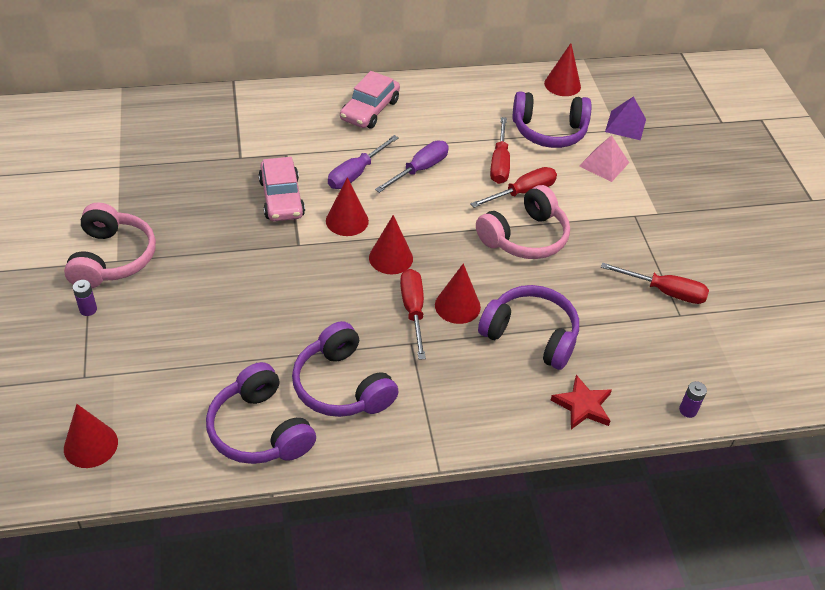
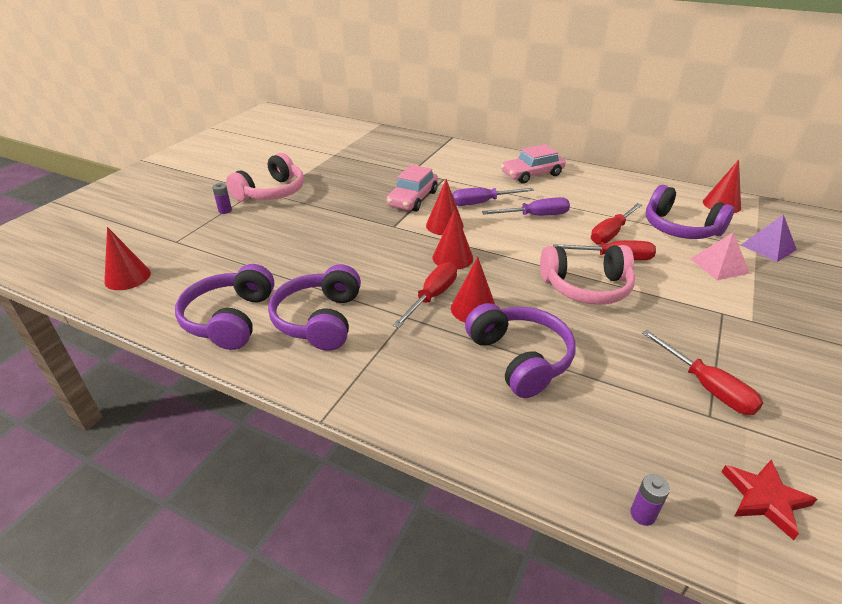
camera: 40 degrees right, 10 degrees down
(583, 405) = (516, 442): red star -> red star (765, 499)

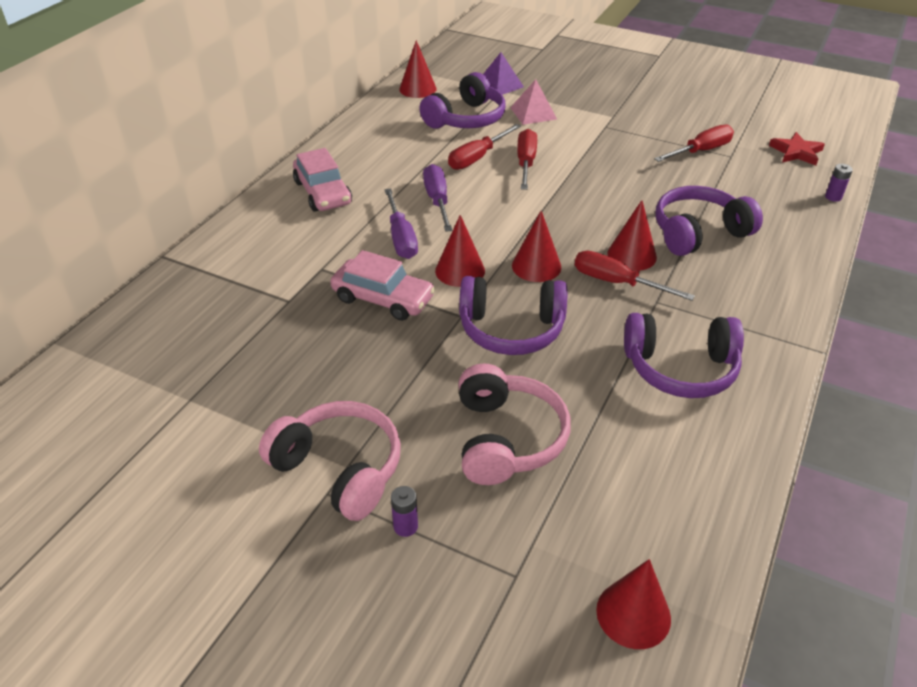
camera: 90 degrees left, 5 degrees up
(230, 319) = (701, 453): purple headphones -> purple headphones (511, 329)
(586, 287) = (580, 185): pink headphones -> pink headphones (507, 438)
(611, 233) = (477, 158): red screwdriver -> red screwdriver turned 90 degrees clockwise

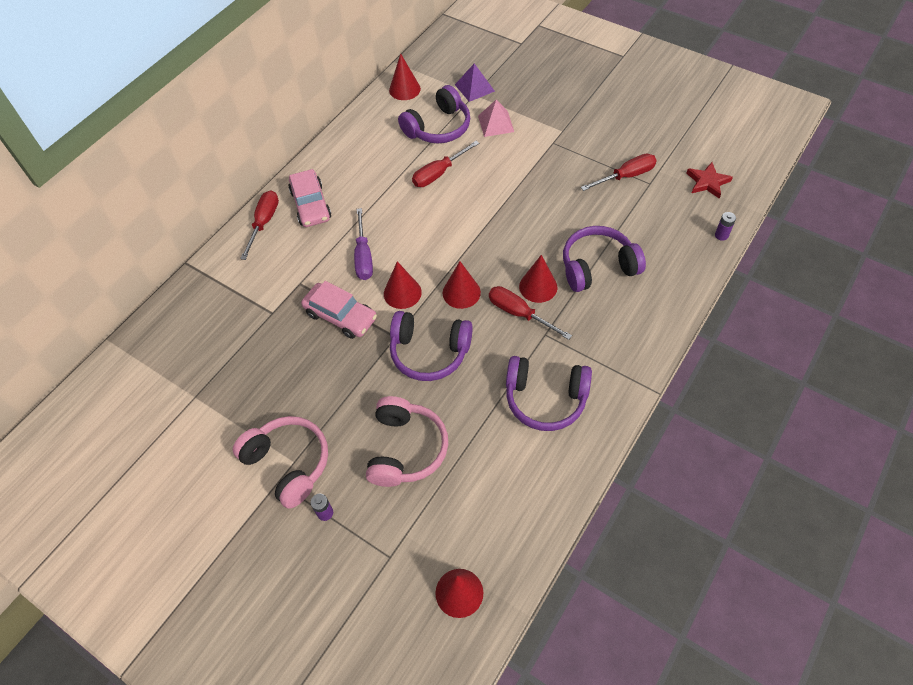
camera: 10 degrees right, 15 degrees up
(437, 200) = (398, 219): purple screwdriver -> none
(525, 163) = (477, 181): red screwdriver -> red screwdriver (264, 223)

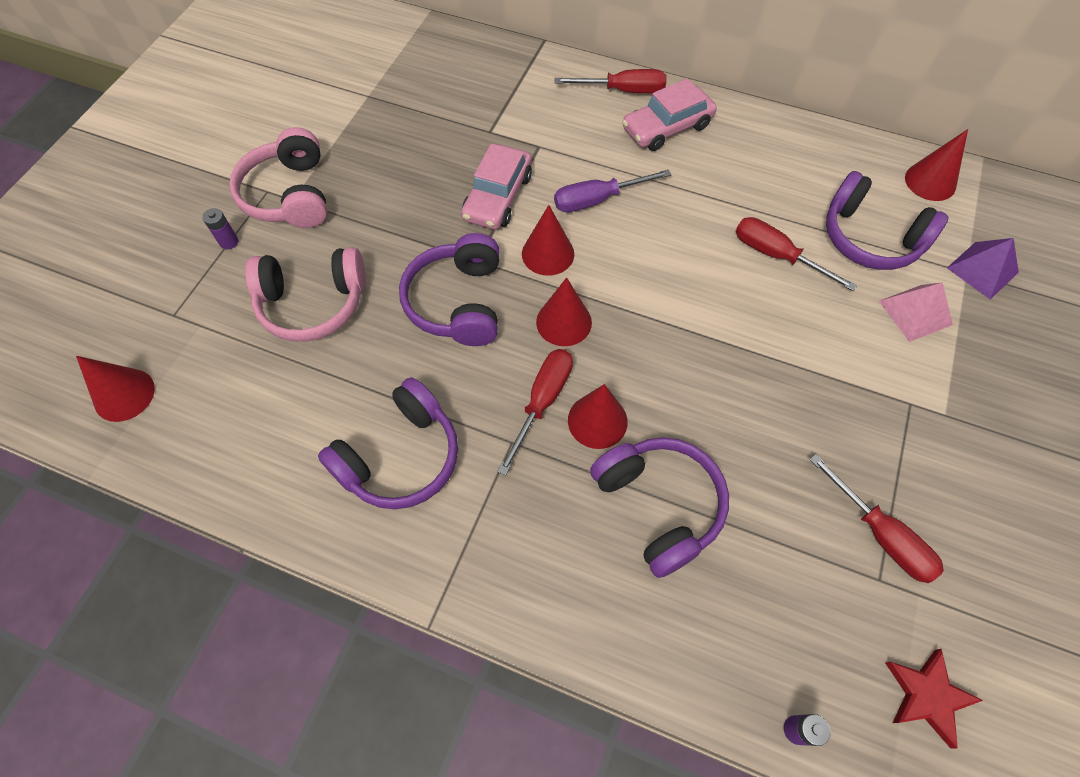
camera: 75 degrees right, 5 degrees up
(288, 463) = (289, 195): pink headphones -> pink headphones turned 135 degrees clockwise
(545, 399) = (400, 457): purple headphones -> purple headphones turned 135 degrees counterclockwise

